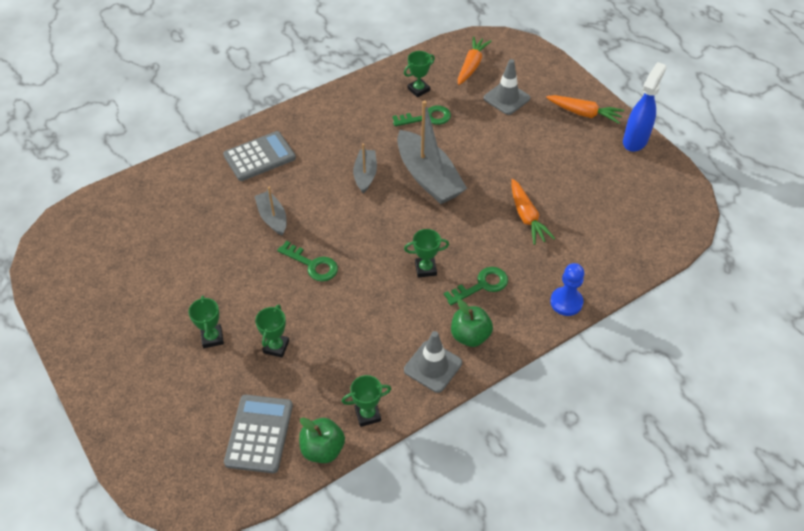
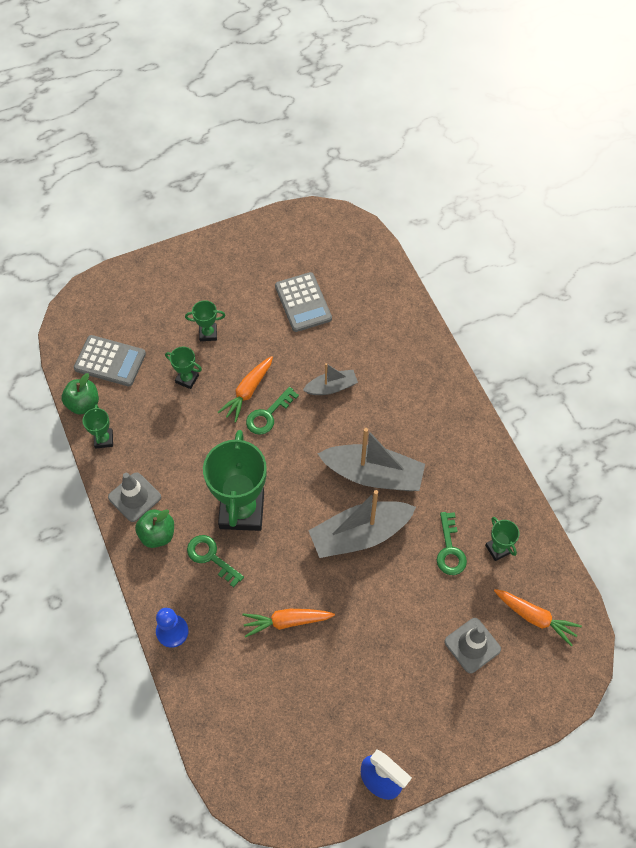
camera: 100 degrees right, 10 degrees up
(259, 157) = (414, 382): grey calculator -> grey calculator (303, 302)
(365, 175) = (373, 474): grey boat -> grey boat, size x1.85
(425, 269) = (241, 510): green trophy -> green trophy, size x2.24
(482, 285) = (211, 557): green key -> green key turned 150 degrees clockwise
(584, 113) = (435, 732): orange carrot -> orange carrot (248, 391)

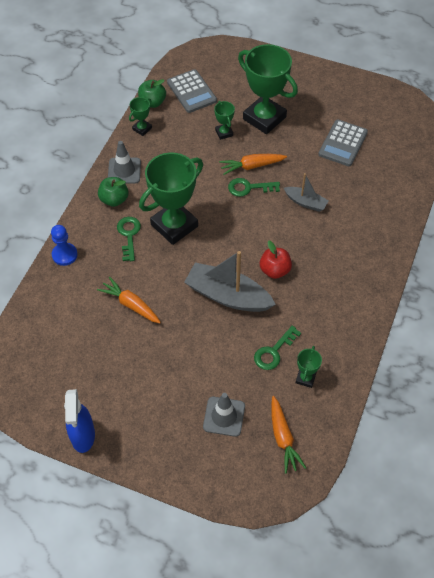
camera: 45 degrees right, 5 degrees down
(208, 333) = (264, 118): green trophy -> green trophy, size x2.24
(373, 474) = (275, 270): grey boat -> red apple

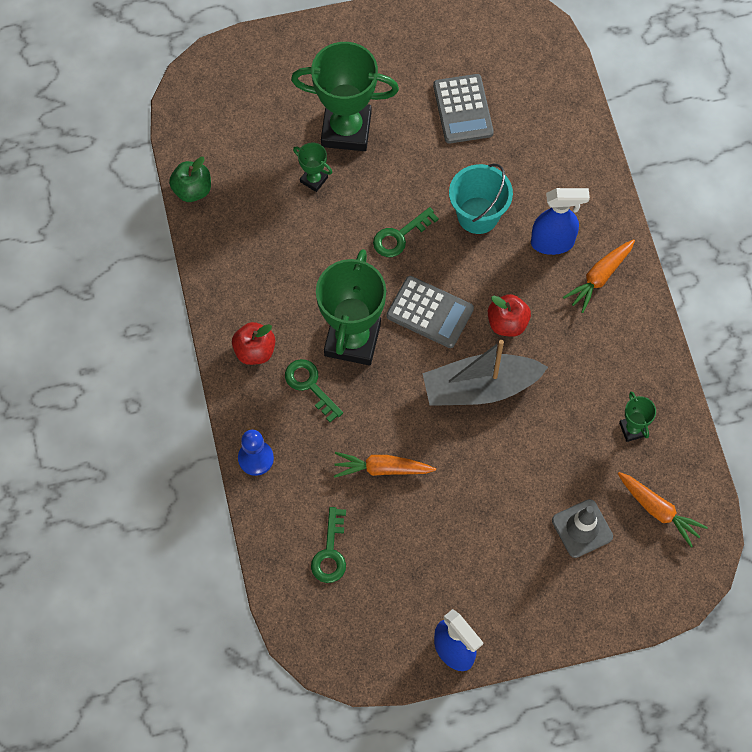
camera: 35 degrees left, 10 degrees up
(114, 199) = (255, 351): green apple -> red apple
(124, 171) = (235, 305): grey traffic cone -> none
(142, 129) = (210, 235): green trophy -> none
(191, 91) = (229, 145): grey calculator -> grey calculator (430, 312)
(251, 166) = (381, 205): orange carrot -> orange carrot (599, 277)
(274, 352) = (578, 421): green key -> green key (330, 552)
(305, 202) = (478, 215): grey boat -> turquoise bucket
(340, 242) = (553, 243): none -> blue spray bottle

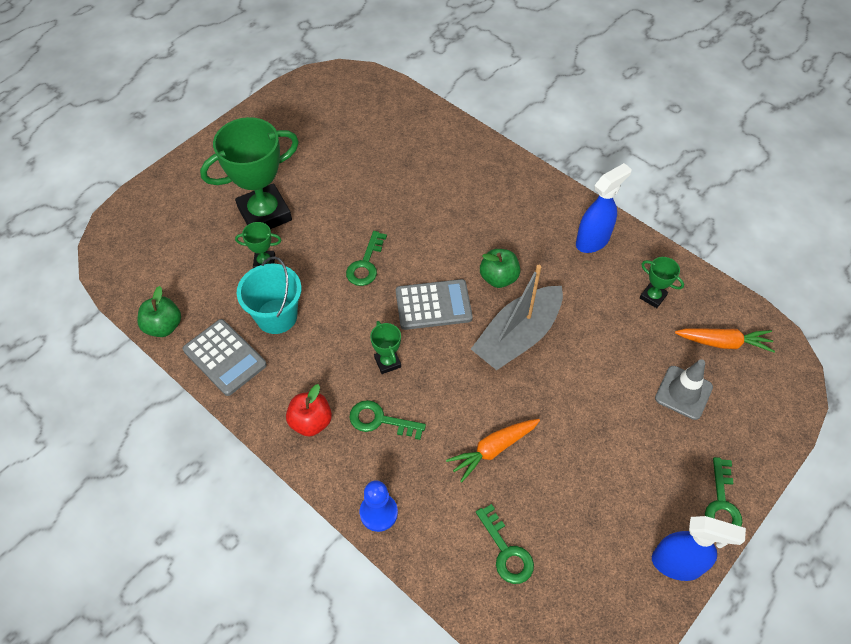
camera: 35 degrees left, 10 degrees down
(352, 339) = (387, 362): green trophy -> green trophy, size x0.45
(463, 109) = (345, 154): grey calculator -> grey calculator (225, 357)
(478, 215) = (414, 217): turquoise bucket -> turquoise bucket (276, 316)
(507, 323) = (498, 278): red apple -> green apple
(531, 634) = (722, 504): none -> green key
(553, 243) = (484, 205): blue spray bottle -> blue spray bottle (593, 241)
(599, 277) = (537, 209): orange carrot -> none

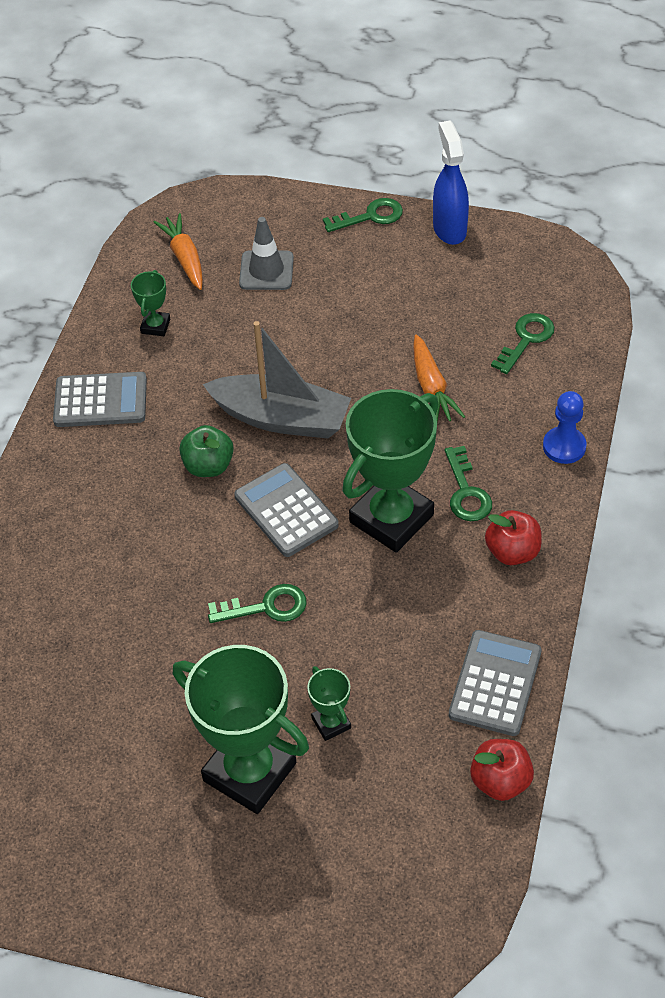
camera: 115 degrees left, 5 degrees down
(163, 326) = (500, 781): green apple -> red apple
(276, 316) = (403, 661): turquoise bucket -> none
(387, 362) = (391, 518): green trophy -> green trophy, size x2.24
(493, 449) = (431, 387): orange carrot -> orange carrot turned 45 degrees clockwise
(593, 241) = (100, 401): blue spray bottle -> grey calculator

